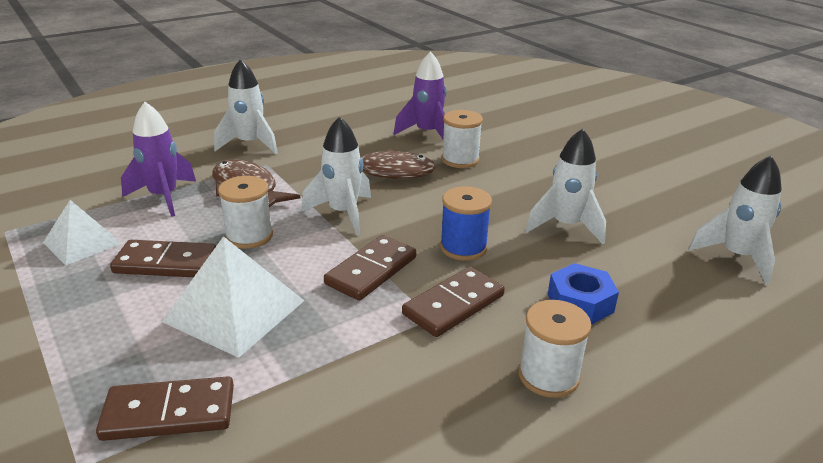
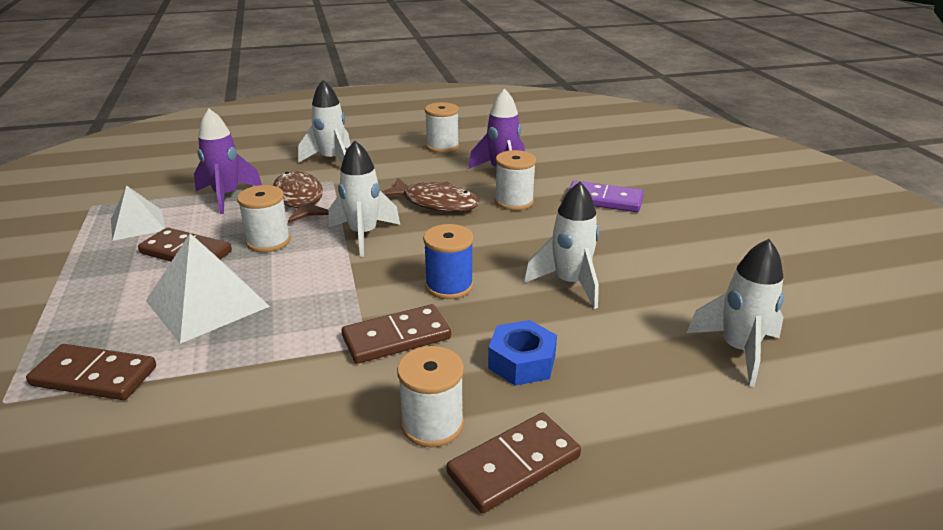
camera: 20 degrees right, 0 degrees up
(352, 116) = (442, 146): none -> white spool
(371, 271) = (347, 291): brown domino -> brown domino (514, 465)
(537, 147) = (604, 200): none -> purple domino

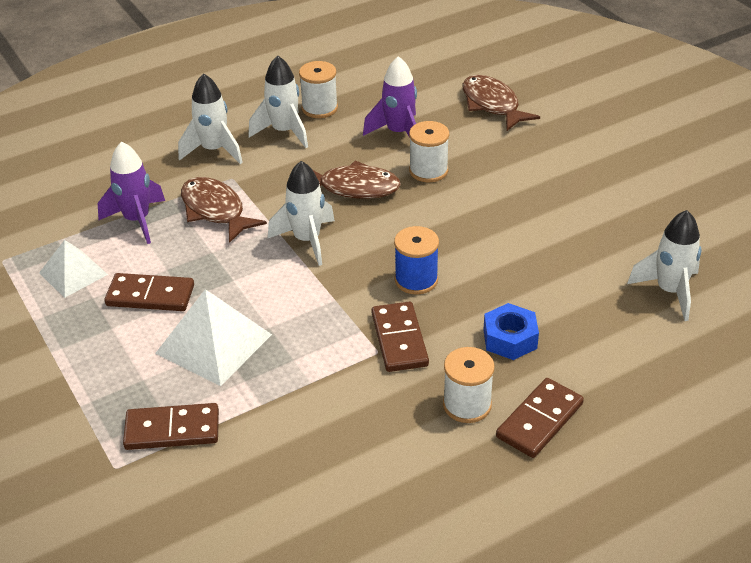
camera: 15 degrees left, 10 degrees up
(268, 241) = (221, 266): white spool -> none
(396, 337) = (399, 339): brown domino -> brown domino turned 60 degrees counterclockwise
(570, 284) = (518, 256): white rocket -> white rocket (284, 132)
(601, 164) = (492, 105): none -> brown fish
(604, 200) = (512, 152): purple domino -> none

